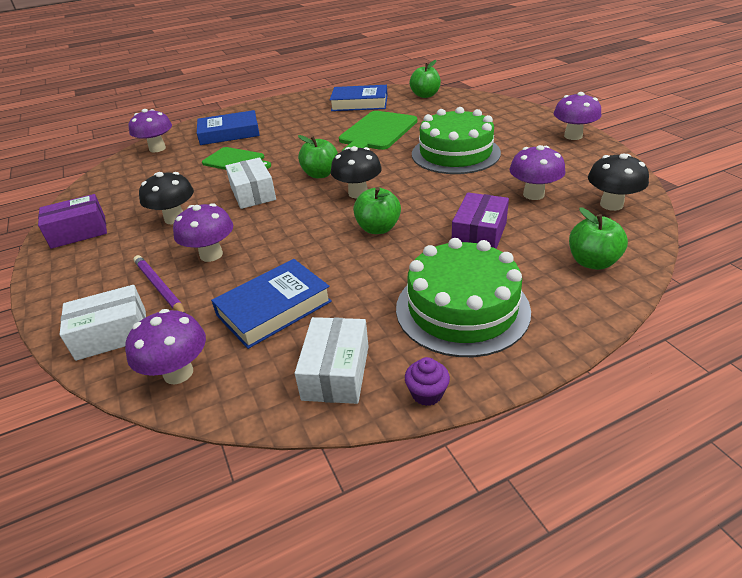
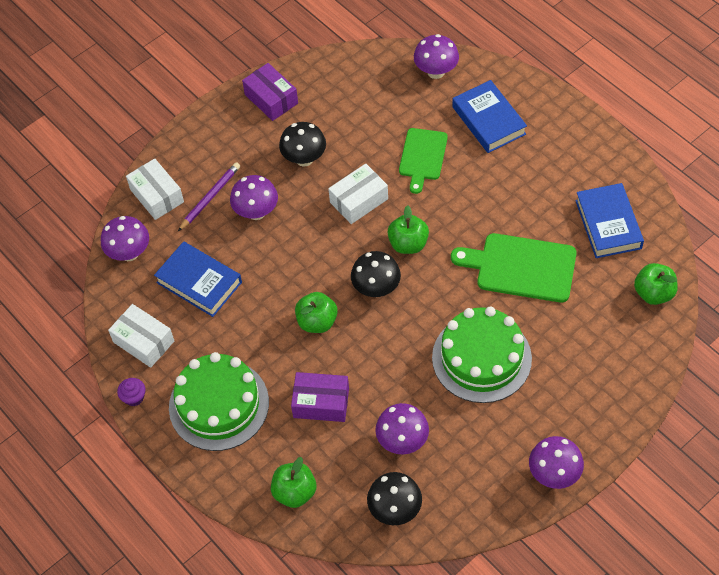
camera: 75 degrees right, 20 degrees up
(336, 372) = (144, 341): white box -> white box turned 45 degrees clockwise

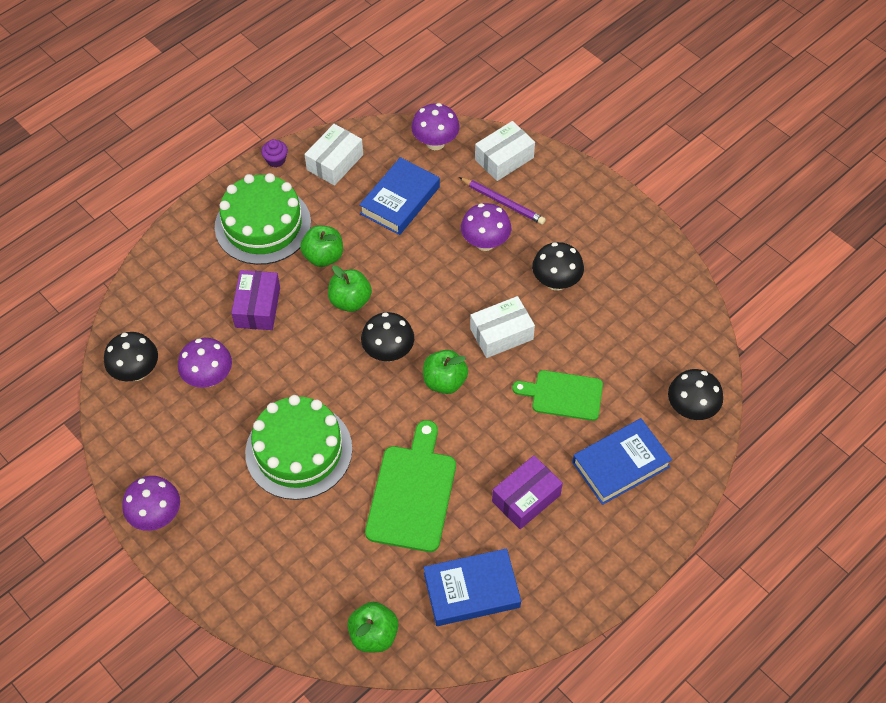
camera: 85 degrees right, 0 degrees up
(271, 99) = (636, 248): purple box -> purple box (526, 498)
(295, 492) = (165, 289): green apple -> green apple (323, 256)
(359, 200) = (501, 334): white box -> white box turned 75 degrees counterclockwise
(436, 72) = (691, 409): purple mushroom -> black mushroom

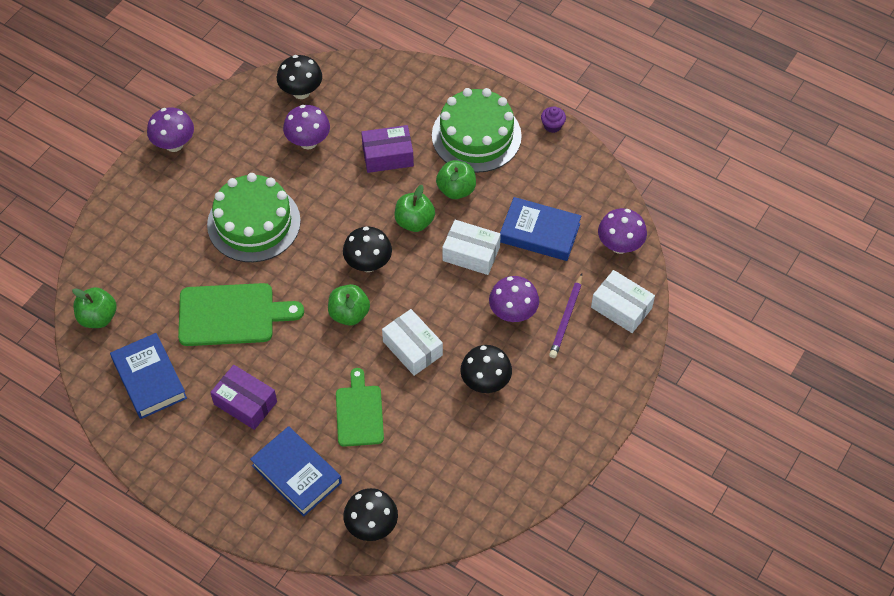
camera: 75 degrees right, 0 degrees up
(335, 162) = (566, 171): white box -> white box (471, 254)

